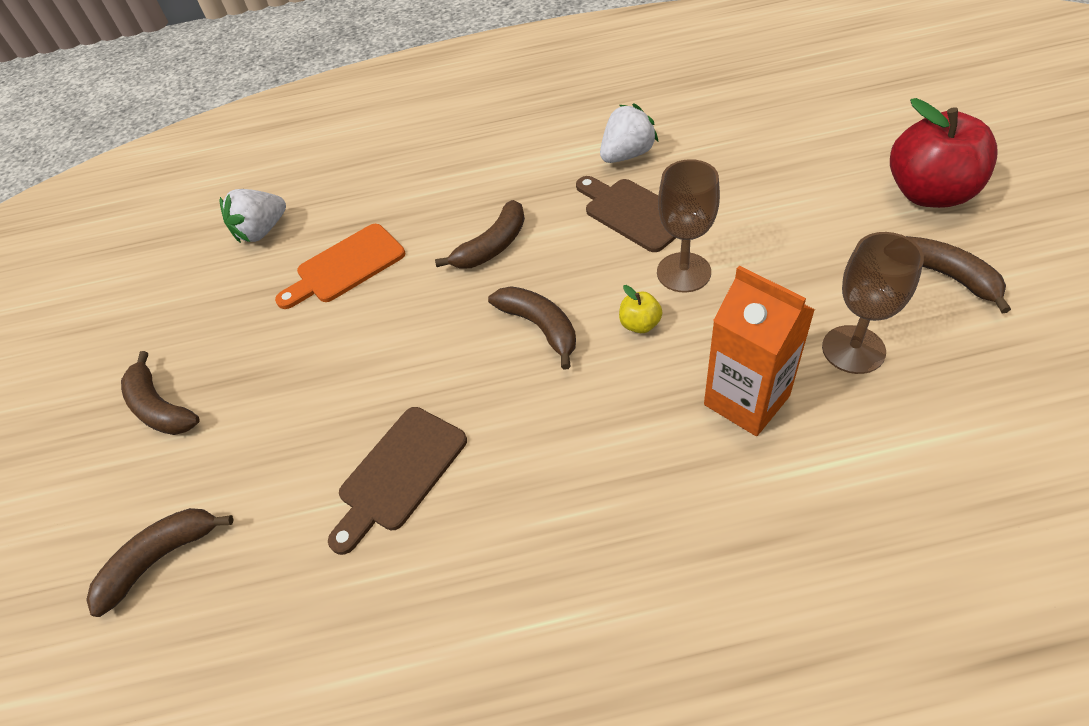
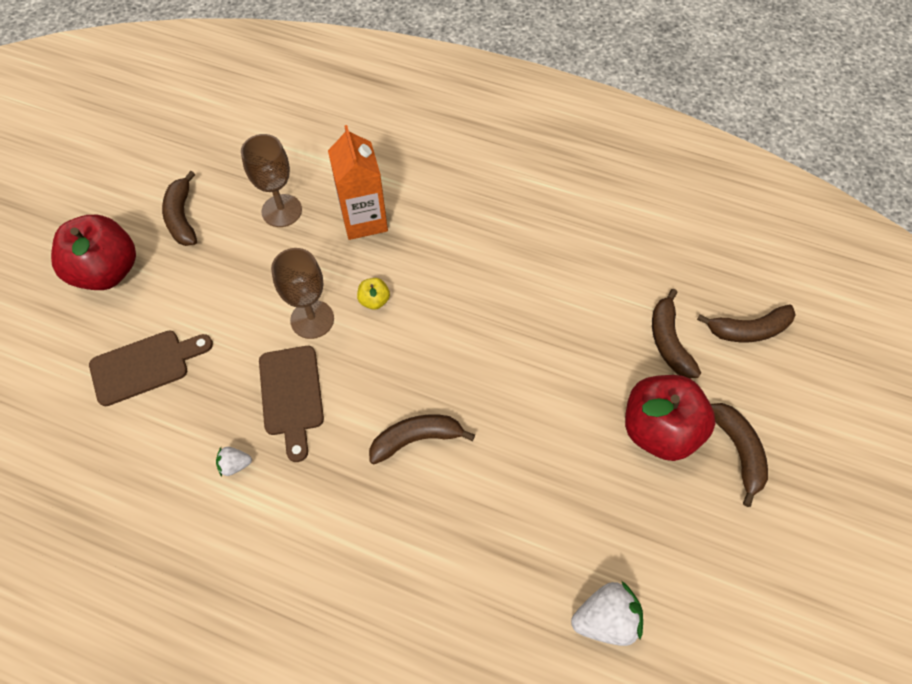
camera: 155 degrees left, 10 degrees up
(253, 381) = (659, 430): none -> red apple
(346, 266) = (544, 505): orange cutting board -> none
(399, 473) = (583, 296): brown cutting board -> brown cutting board (145, 366)
(540, 327) = (436, 340): brown banana -> brown banana (668, 341)
(627, 155) = (235, 465): white strawberry -> white strawberry, size x0.54

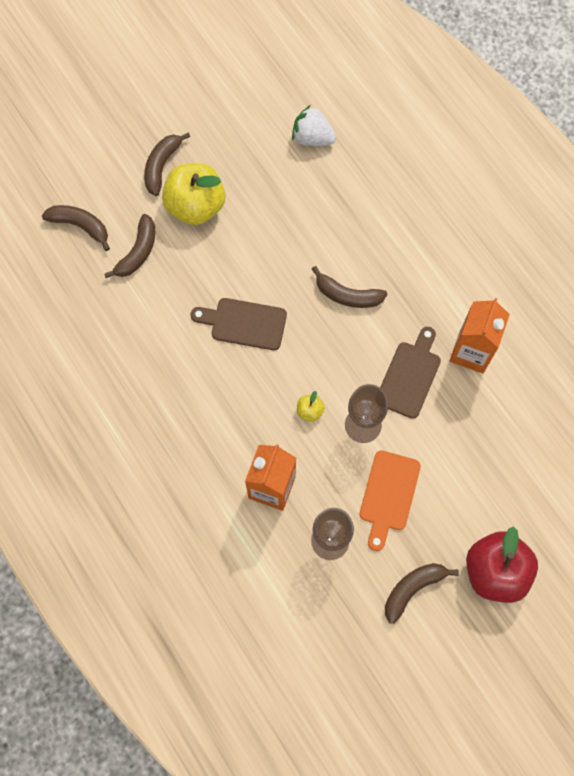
camera: 145 degrees left, 10 degrees up
(145, 366) = (500, 464): brown cutting board -> brown cutting board (244, 323)
(182, 217) = (413, 589): brown banana -> brown banana turned 150 degrees counterclockwise
(235, 465) = (471, 352): white strawberry -> orange carton
(248, 275) = (388, 495): none -> orange cutting board
(659, 430) = (196, 206): red apple -> yellow apple

